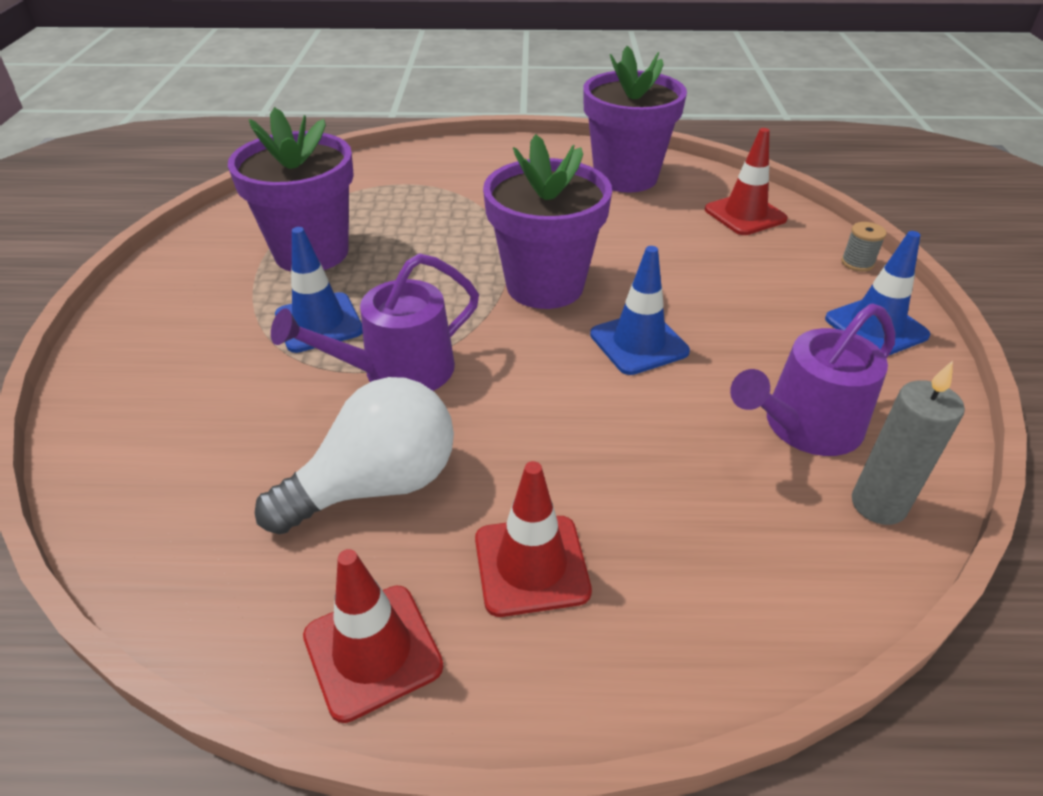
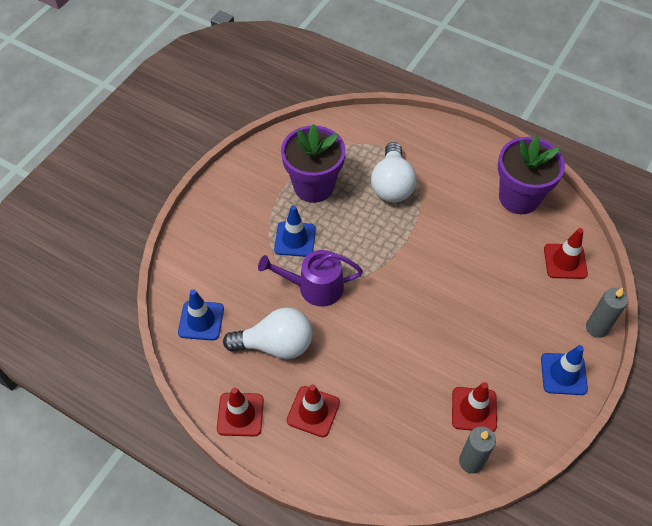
camera: 30 degrees right, 15 degrees up
(438, 216) = (392, 185): none -> white light bulb
(545, 286) = (414, 264): purple flower pot -> none
(638, 343) = (434, 324): blue traffic cone -> blue traffic cone (201, 320)
(805, 426) = (474, 409): purple watering can -> red traffic cone
(857, 263) = (596, 328): grey spool -> grey candle

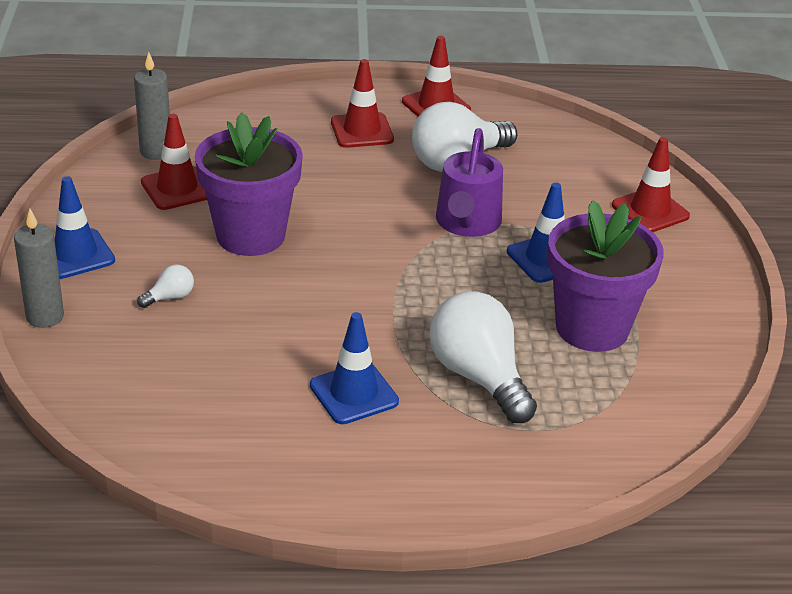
camera: 145 degrees right, 20 degrees down
(201, 320) = (563, 151): blue traffic cone -> blue traffic cone (354, 393)
(315, 287) = (467, 223): purple watering can -> purple watering can turned 135 degrees clockwise
(519, 197) = (255, 443): purple flower pot -> purple flower pot (250, 235)
(520, 309) = (170, 297): none -> white light bulb
(565, 261) = (128, 380): red traffic cone -> red traffic cone (650, 211)

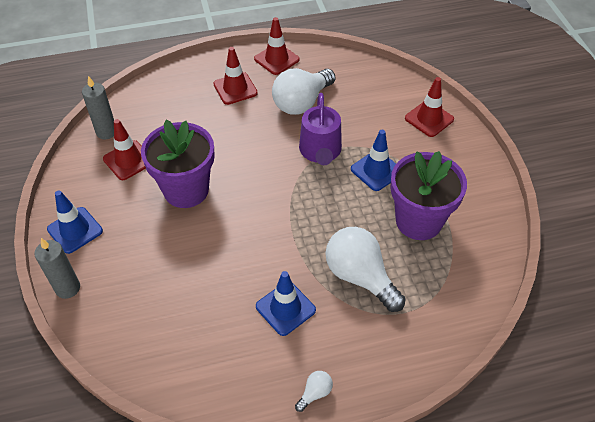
camera: 10 degrees left, 15 degrees up
(170, 297) = (147, 253): white light bulb -> white light bulb (315, 393)

